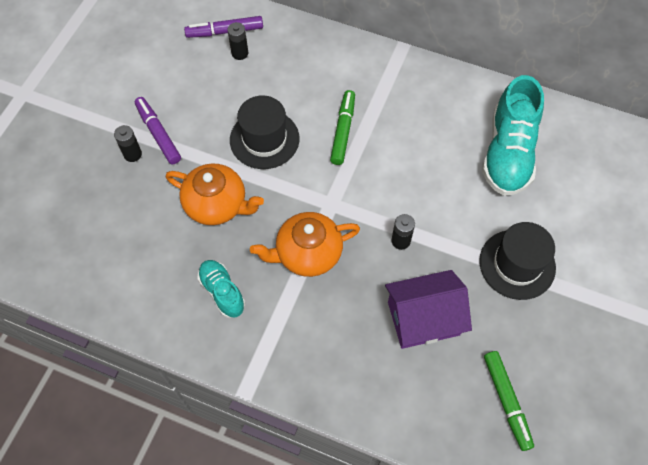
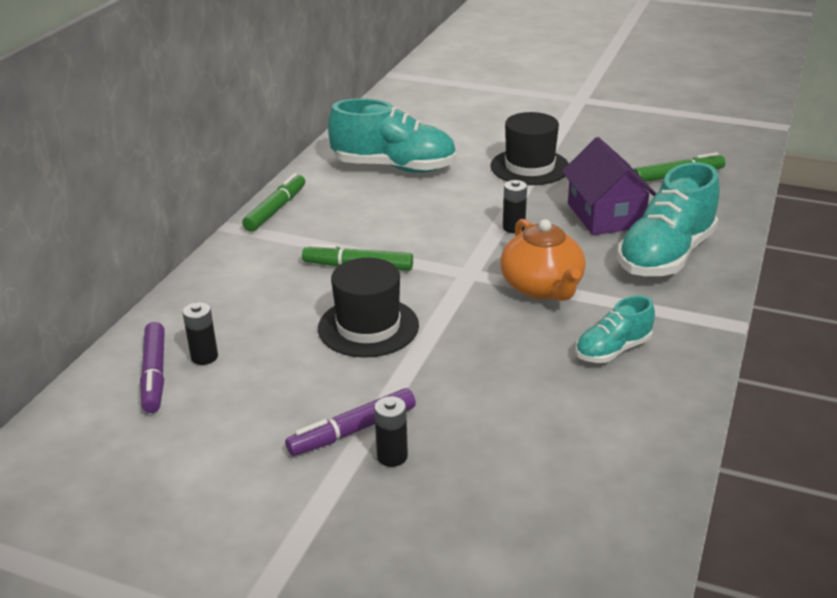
camera: 90 degrees left, 30 degrees down
(217, 205) = (479, 362): orange teapot -> none
(352, 357) = (666, 256): none -> turquoise shoe
(429, 73) = (276, 209): none -> green marker

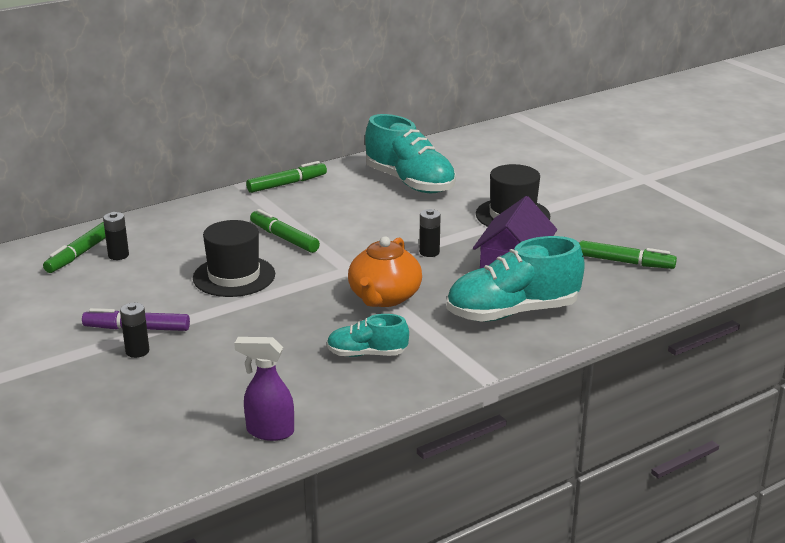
camera: 35 degrees right, 5 degrees down
(154, 374) = (80, 254): purple marker -> green marker
(652, 474) = (269, 432): none -> purple spray bottle

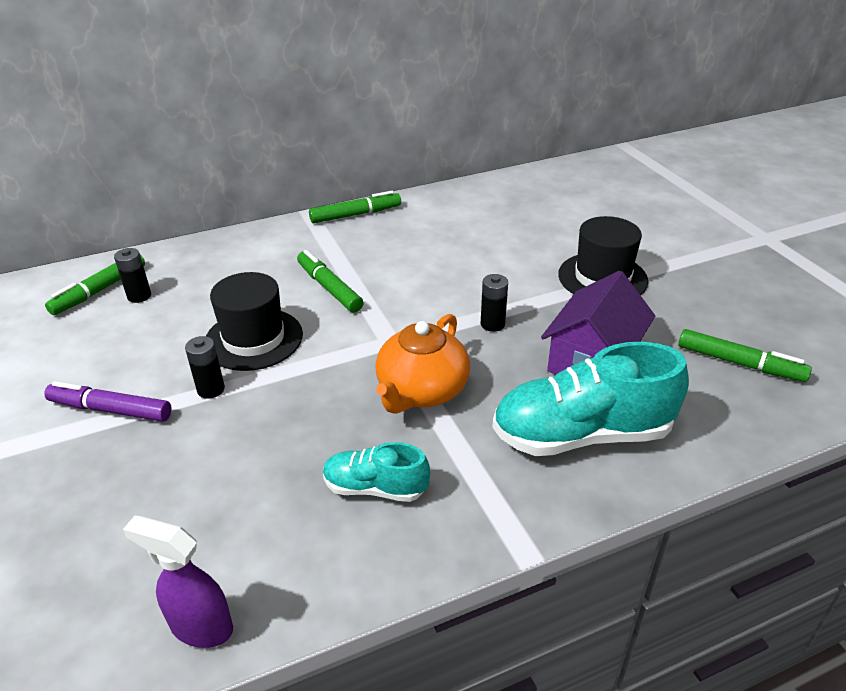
camera: 10 degrees right, 10 degrees up
(137, 351) = (94, 448): black battery -> black battery (211, 389)
(410, 183) = (491, 223): turquoise shoe -> none

